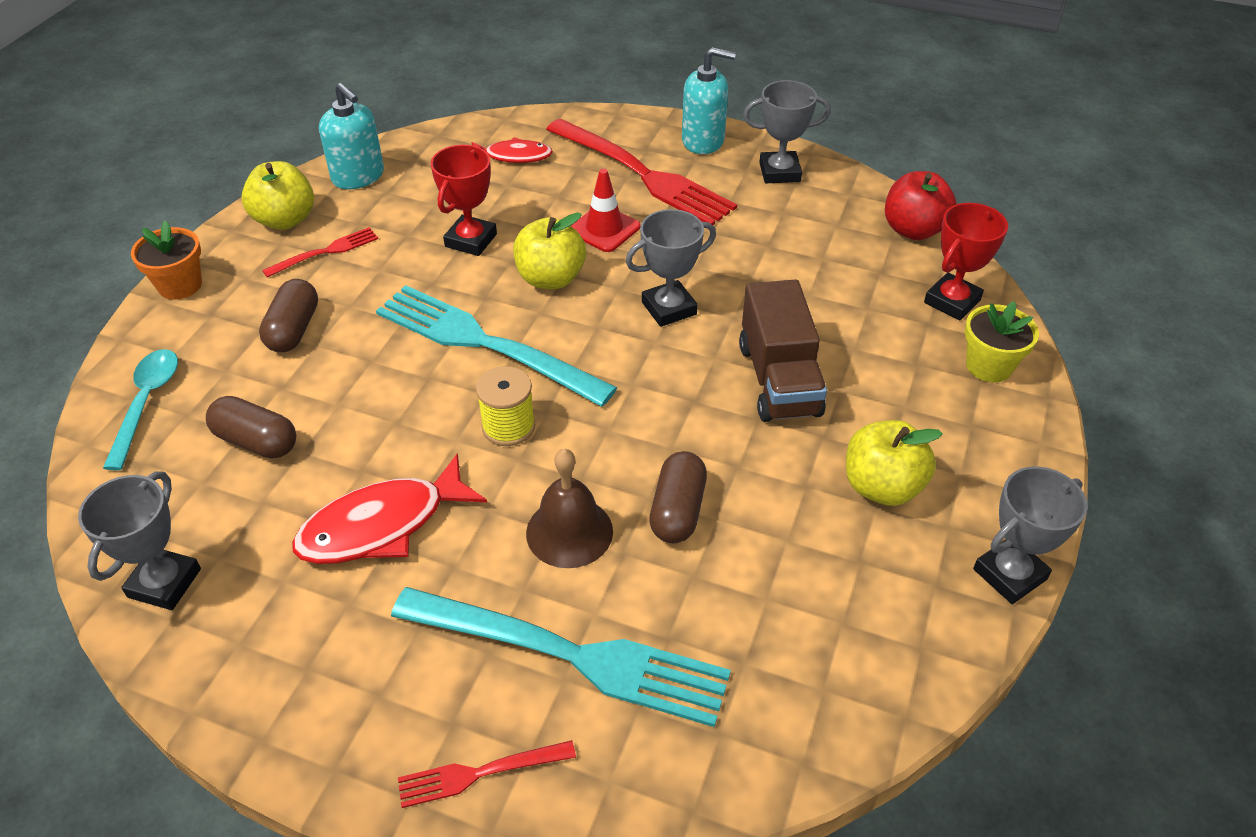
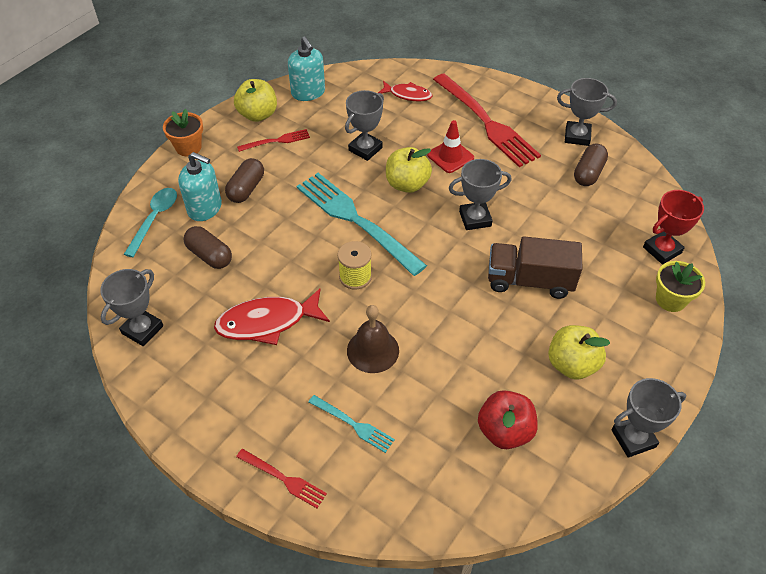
camera: 15 degrees right, 5 degrees up
(471, 240) = (365, 149): red trophy -> grey trophy
(479, 773) = (284, 479): red fork -> red fork turned 150 degrees counterclockwise
(572, 655) = (354, 424): turquoise fork -> turquoise fork, size x0.47
(677, 510) = (440, 351): brown capsule -> brown capsule (588, 173)
(703, 141) = (533, 104): turquoise soap dispenser -> turquoise soap dispenser (205, 208)
(779, 380) = (529, 281): brown truck -> brown truck turned 90 degrees clockwise
(913, 230) = (654, 194): red apple -> red apple (504, 431)

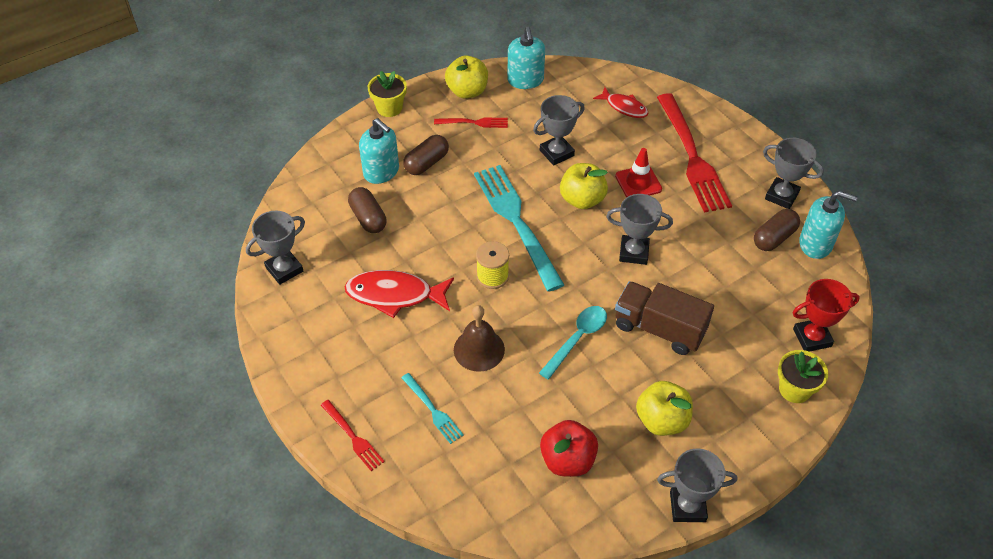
camera: 20 degrees right, 0 degrees up
(155, 219) = (333, 170): turquoise spoon -> turquoise spoon (577, 339)
(188, 147) = (389, 108): orange flower pot -> yellow flower pot
(625, 169) = (815, 244): none -> turquoise soap dispenser

